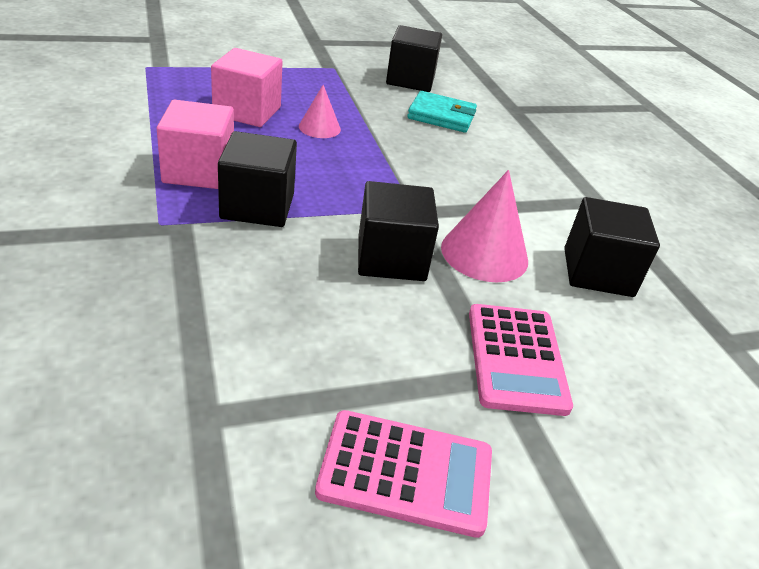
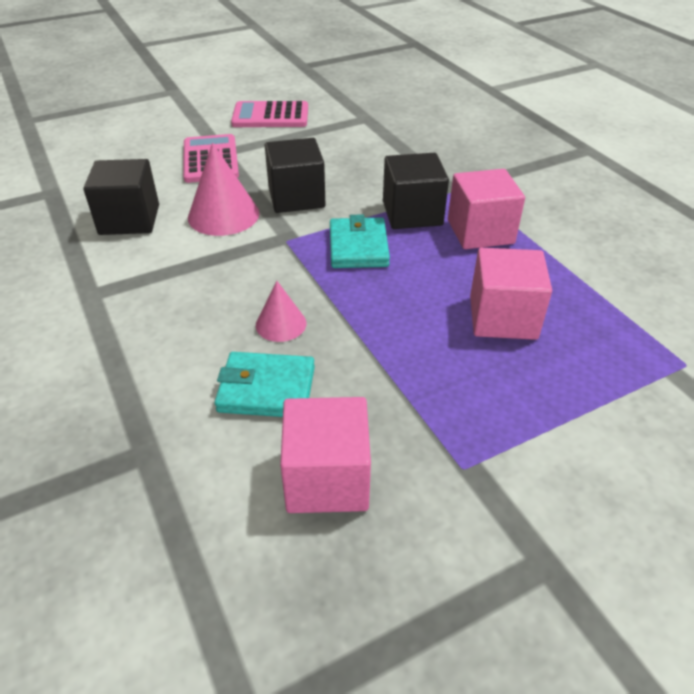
camera: 175 degrees right, 5 degrees up
(319, 128) = (411, 315): pink cone -> pink cone (281, 324)
(339, 185) = (358, 247): none -> turquoise wallet
(410, 80) = (327, 478): black cube -> pink cube

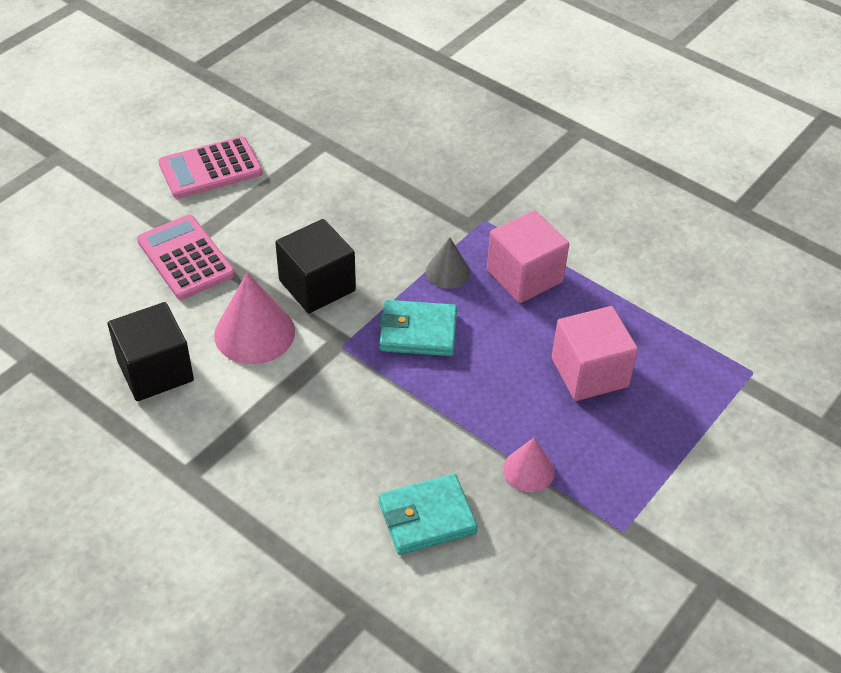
camera: 25 degrees left, 5 degrees up
(281, 324) = (397, 446): pink cone -> pink cone (528, 470)
(327, 478) = (525, 579): pink cube -> none
(358, 247) = (418, 332): turquoise wallet -> turquoise wallet turned 60 degrees counterclockwise
(412, 213) = (447, 272): black cube -> grey cone

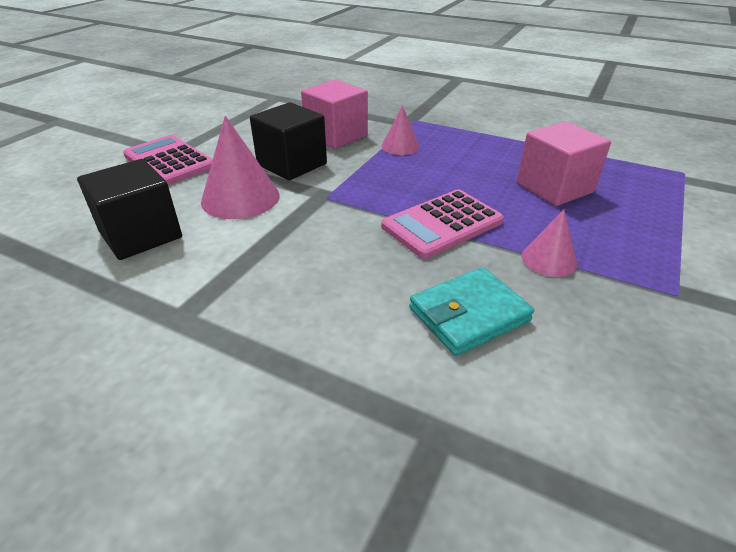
camera: 10 degrees left, 10 degrees down
(210, 168) = (188, 115): pink calculator -> pink calculator (442, 224)
(418, 332) = (392, 181): turquoise wallet -> none
(447, 272) = (400, 146): grey cone -> pink cone
(524, 276) = (463, 142): pink cube -> pink cube (336, 136)

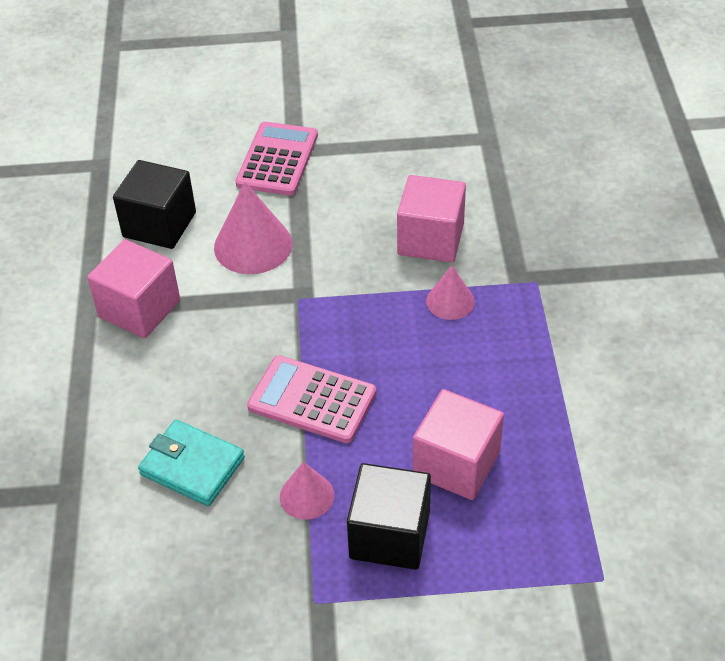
camera: 60 degrees right, 10 degrees up
(227, 281) = (139, 309): none -> pink cube
(292, 164) = (339, 242): black cube -> black cube (389, 535)

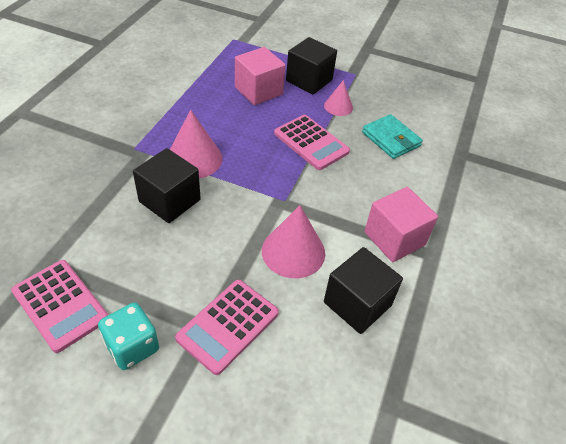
camera: 160 degrees left, 0 degrees up
(349, 116) = (132, 346): none -> turquoise dice
(430, 239) = (169, 201): pink cube -> black cube
(438, 116) = (60, 305): none -> pink calculator
(450, 301) = (194, 158): pink cone -> pink cone, size x1.70

